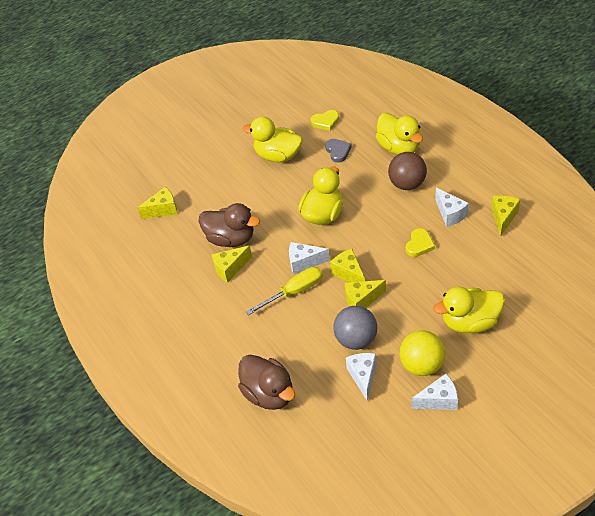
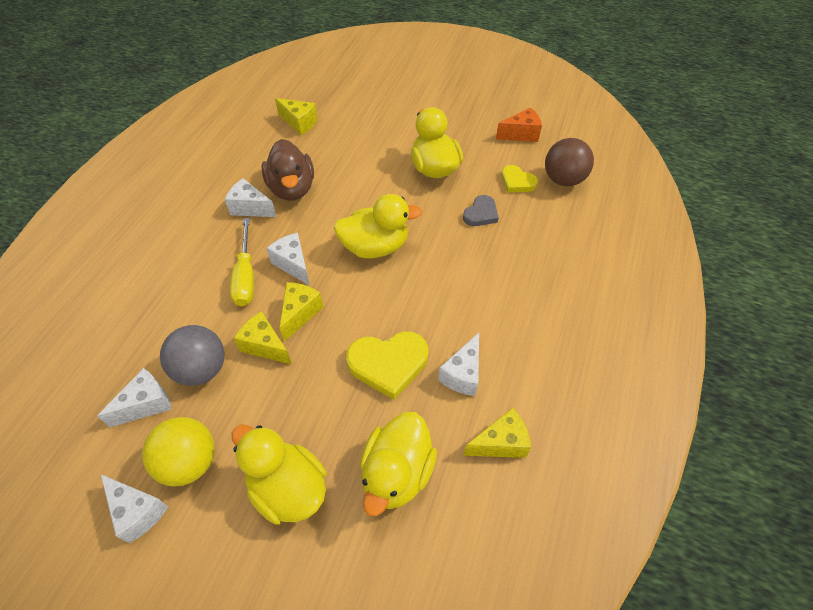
camera: 50 degrees right, 5 degrees up
(230, 269) = (250, 208): yellow cheese -> white cheese
(269, 394) = (90, 324): brown duck -> none
(285, 99) = (521, 134): none -> orange cheese
(294, 292) = (246, 276): yellow screwdriver -> yellow screwdriver turned 60 degrees clockwise
(399, 147) = (533, 267): yellow duck -> yellow duck (397, 473)
(407, 184) = (480, 303): brown ball -> brown ball (563, 179)
(419, 245) = (388, 364): yellow heart -> yellow heart, size x1.69

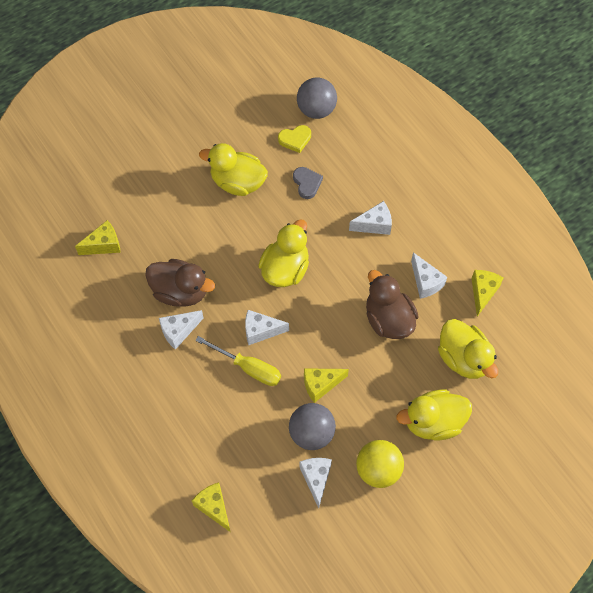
camera: 55 degrees left, 10 degrees up
(138, 511) = (392, 513): white cheese -> white cheese (374, 225)
(300, 313) = (309, 349): yellow cheese -> yellow cheese (214, 507)
(388, 364) = (388, 319): yellow heart -> brown duck
(521, 134) = (249, 101): orange cheese -> none
(563, 179) = (316, 109): brown ball -> grey ball

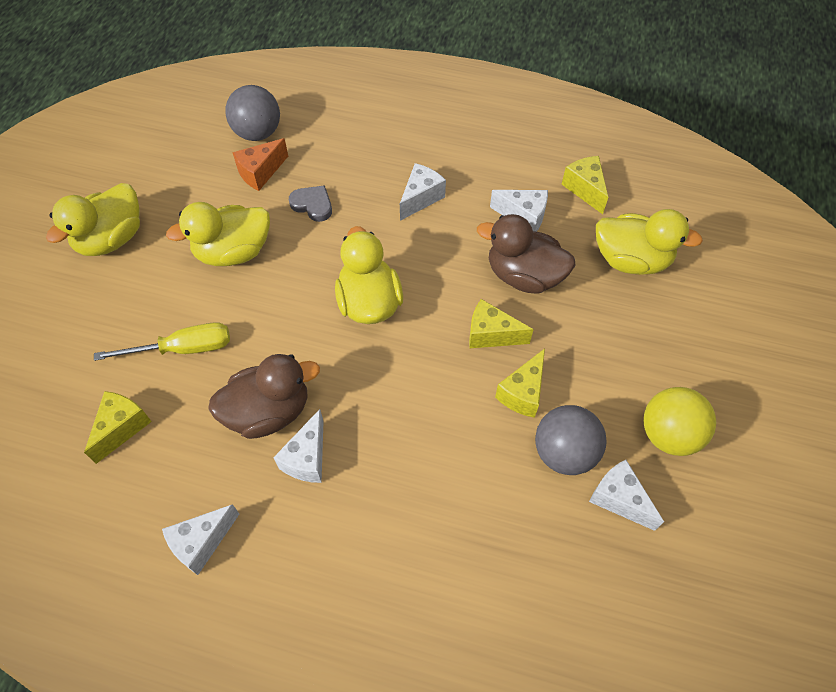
camera: 40 degrees left, 5 degrees down
(214, 507) = (542, 635): yellow cheese -> yellow cheese (491, 334)
(248, 368) = (427, 436): yellow screwdriver -> yellow screwdriver (183, 349)
(261, 331) = (403, 385): white cheese -> white cheese (201, 543)
(295, 139) = (260, 172): yellow heart -> orange cheese
(433, 422) = (668, 342): yellow duck -> yellow duck (111, 239)

